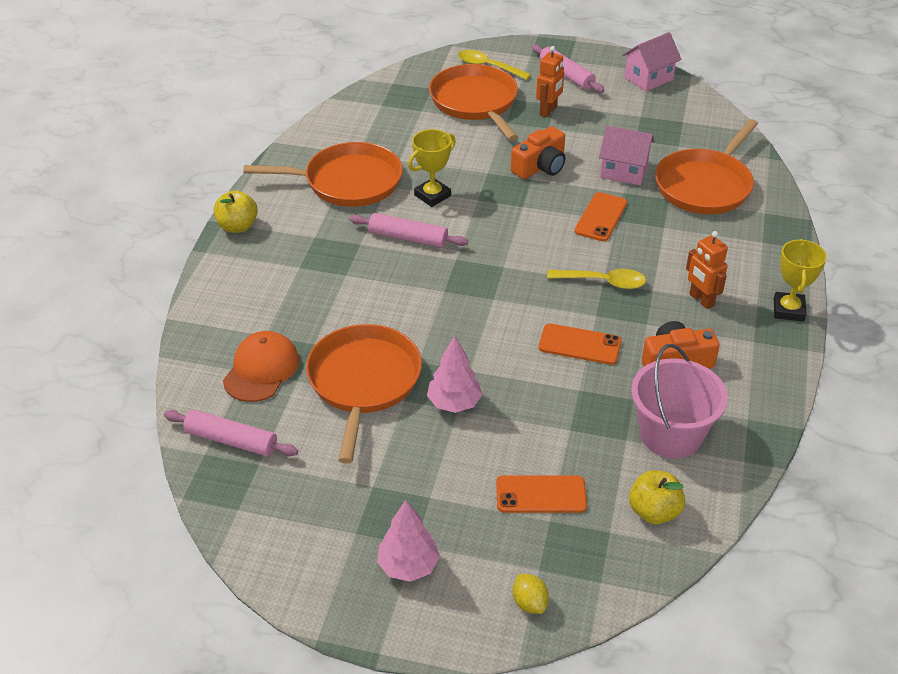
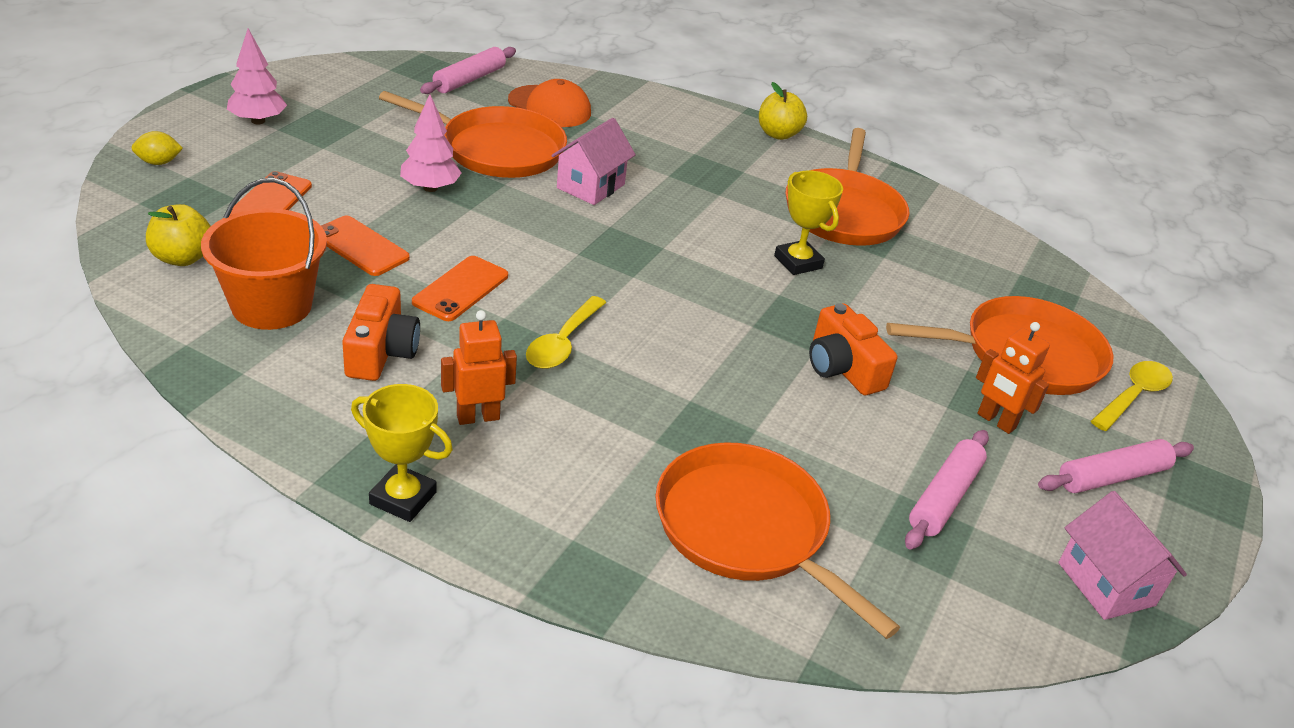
camera: 100 degrees right, 5 degrees down
(408, 238) = (717, 226): pink rolling pin -> pink rolling pin (944, 497)
(601, 217) = (702, 386): orange phone -> orange phone (360, 246)
(624, 171) = (810, 448): pink house -> pink house (590, 186)
(671, 434) = (271, 305): pink bucket -> orange bucket

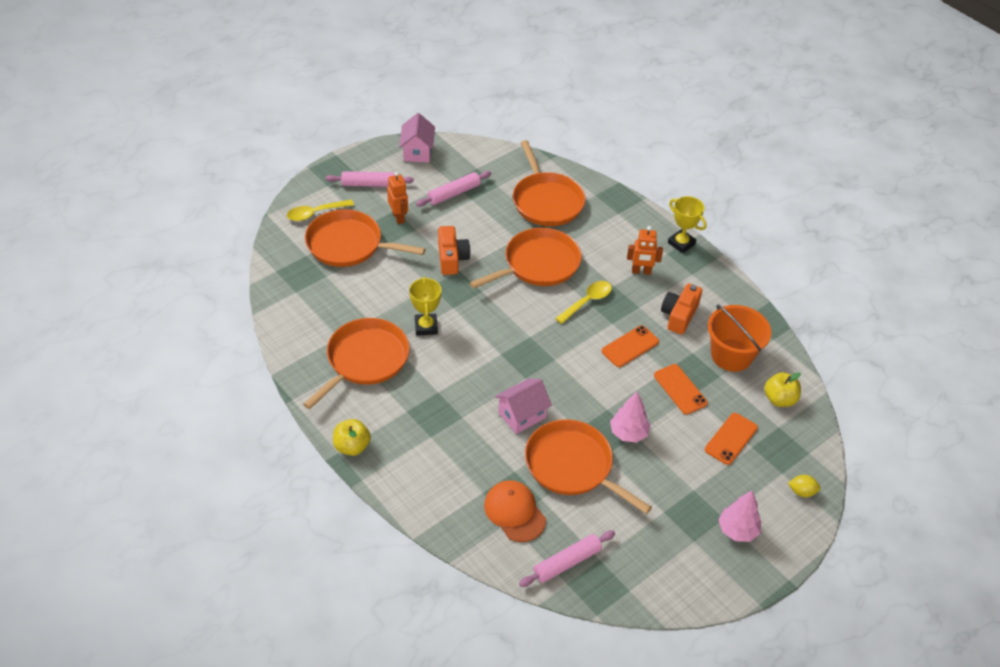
camera: 155 degrees left, 10 degrees up
(685, 389) = (538, 264): none -> orange pan

